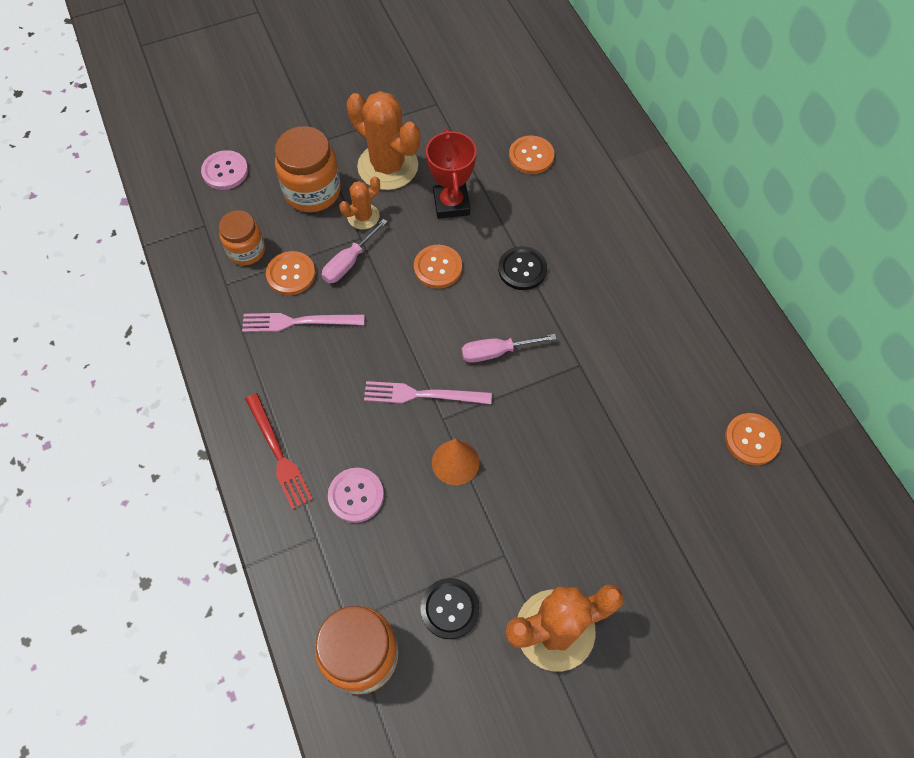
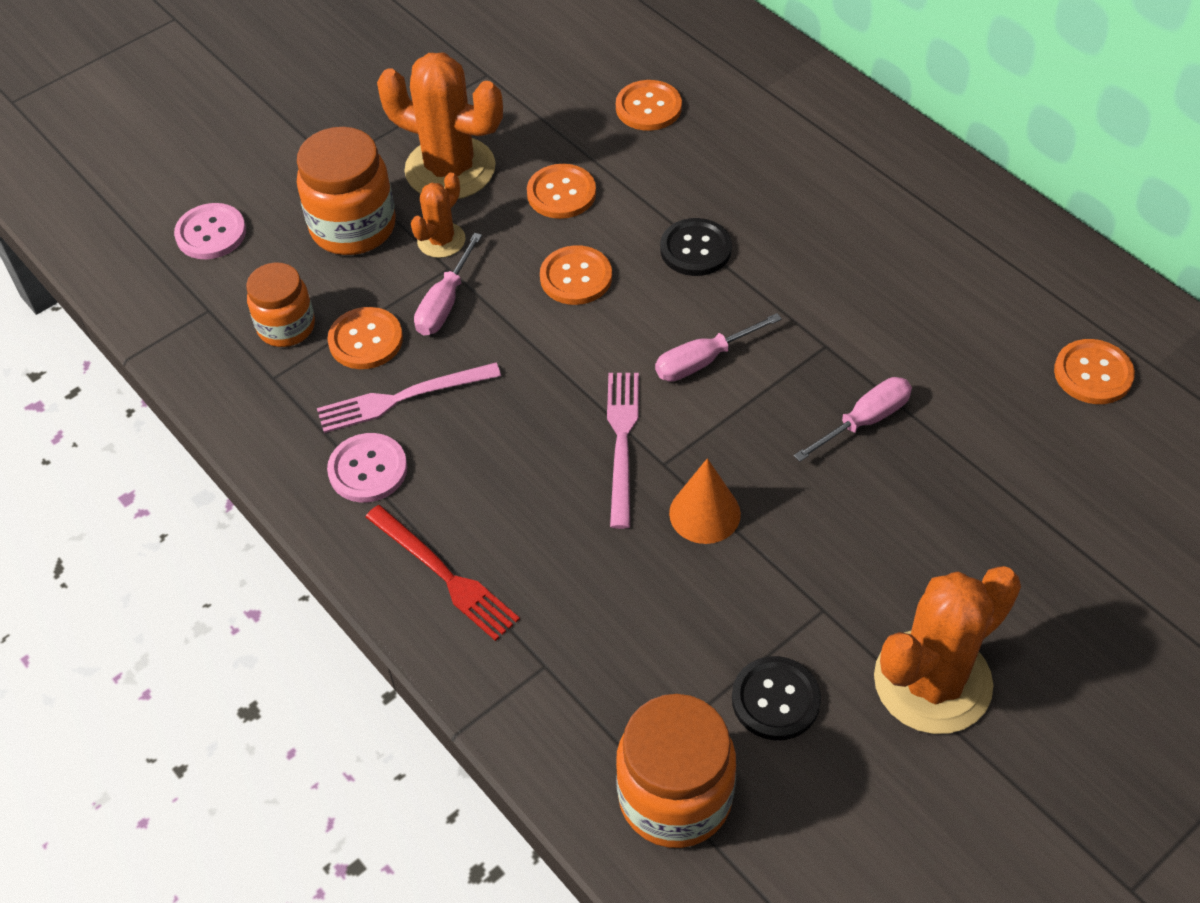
camera: 15 degrees left, 10 degrees down
(356, 495) = (580, 596): pink button -> pink button (368, 469)
(422, 395) = (622, 442): pink fork -> pink fork turned 105 degrees clockwise
(451, 204) = (561, 193): red trophy -> orange button
(584, 427) = (864, 421): none -> pink screwdriver

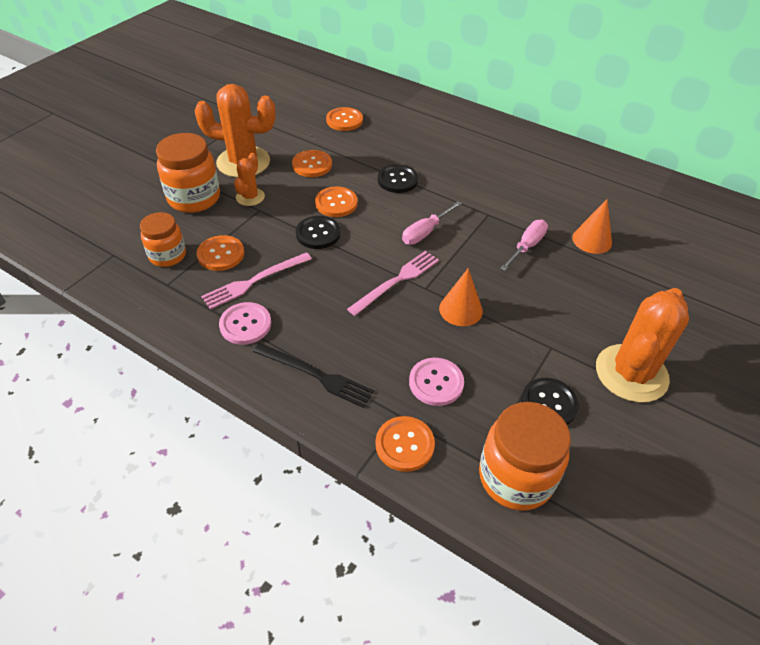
camera: 20 degrees left, 5 degrees down
(211, 233) = (104, 214): pink button -> pink button (436, 382)
(444, 575) = (316, 375): red fork -> black fork
(445, 303) = (263, 228): pink screwdriver -> none
(527, 330) = (318, 233): none -> black button
(622, 442) = (396, 281): pink fork -> pink fork turned 60 degrees clockwise
(986, 431) = (592, 240): none -> orange cone
(1093, 373) = (630, 205): orange button -> orange button (404, 444)

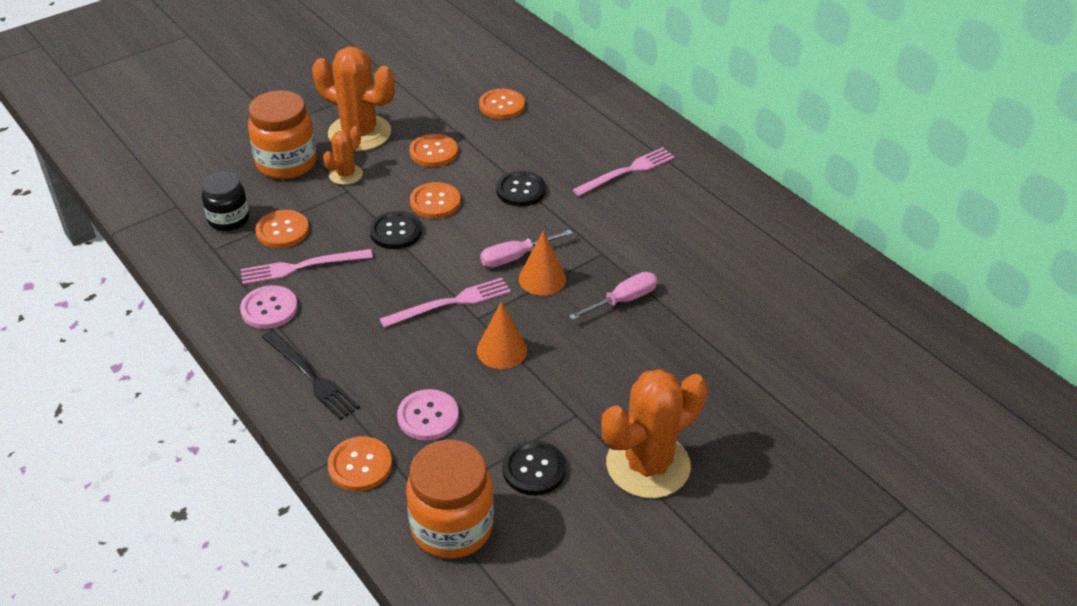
camera: 20 degrees right, 5 degrees down
(167, 255) = (229, 219): orange jar -> black jar
(467, 150) = (627, 171): none -> pink fork
(592, 240) = (707, 311): orange cone -> orange cone (542, 278)

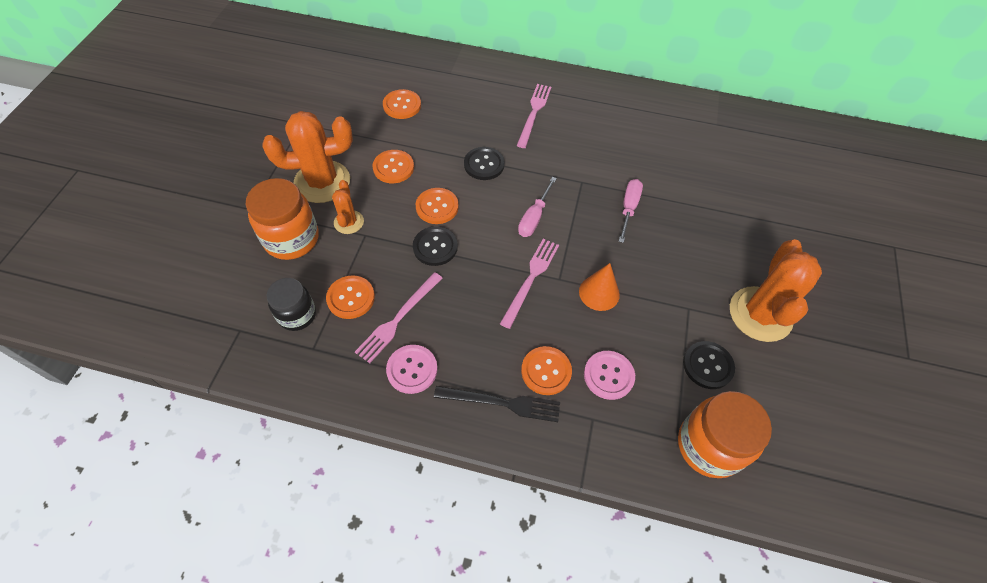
camera: 40 degrees left, 15 degrees up
(360, 465) = (608, 446): orange button -> orange button (546, 371)
(542, 278) = (567, 223): orange cone -> none

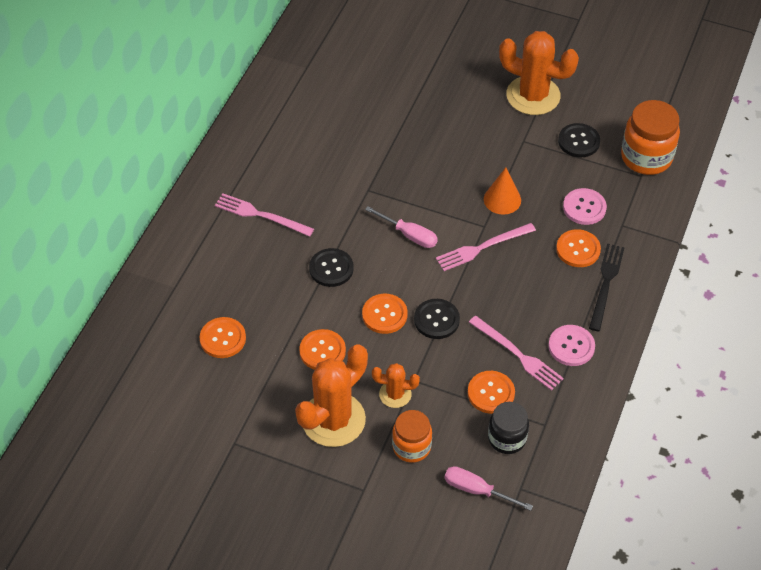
camera: 80 degrees left, 5 degrees down
(292, 239) = (411, 447): orange jar -> orange jar, size x0.64
(322, 182) = (333, 420): orange cactus -> orange cactus turned 45 degrees clockwise
(530, 279) = (482, 247): pink fork -> pink fork turned 60 degrees counterclockwise
(628, 208) = (407, 159): pink screwdriver -> pink screwdriver (477, 490)

